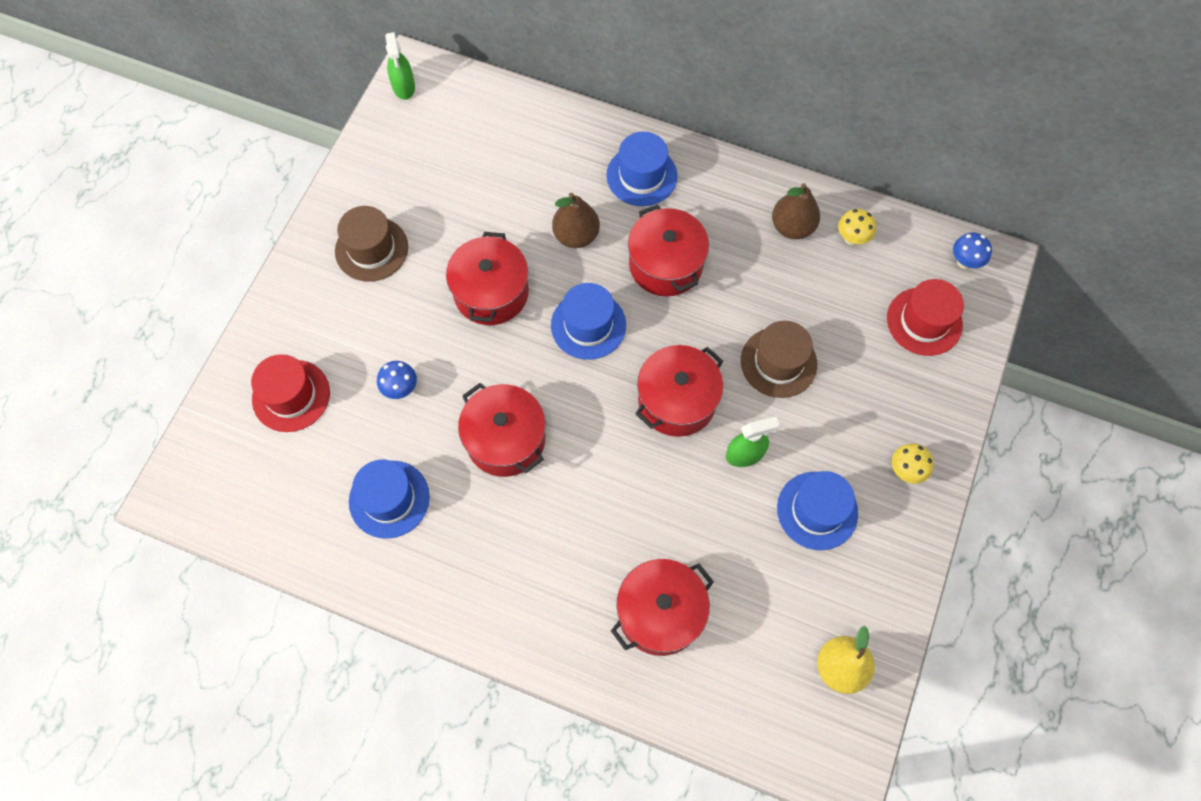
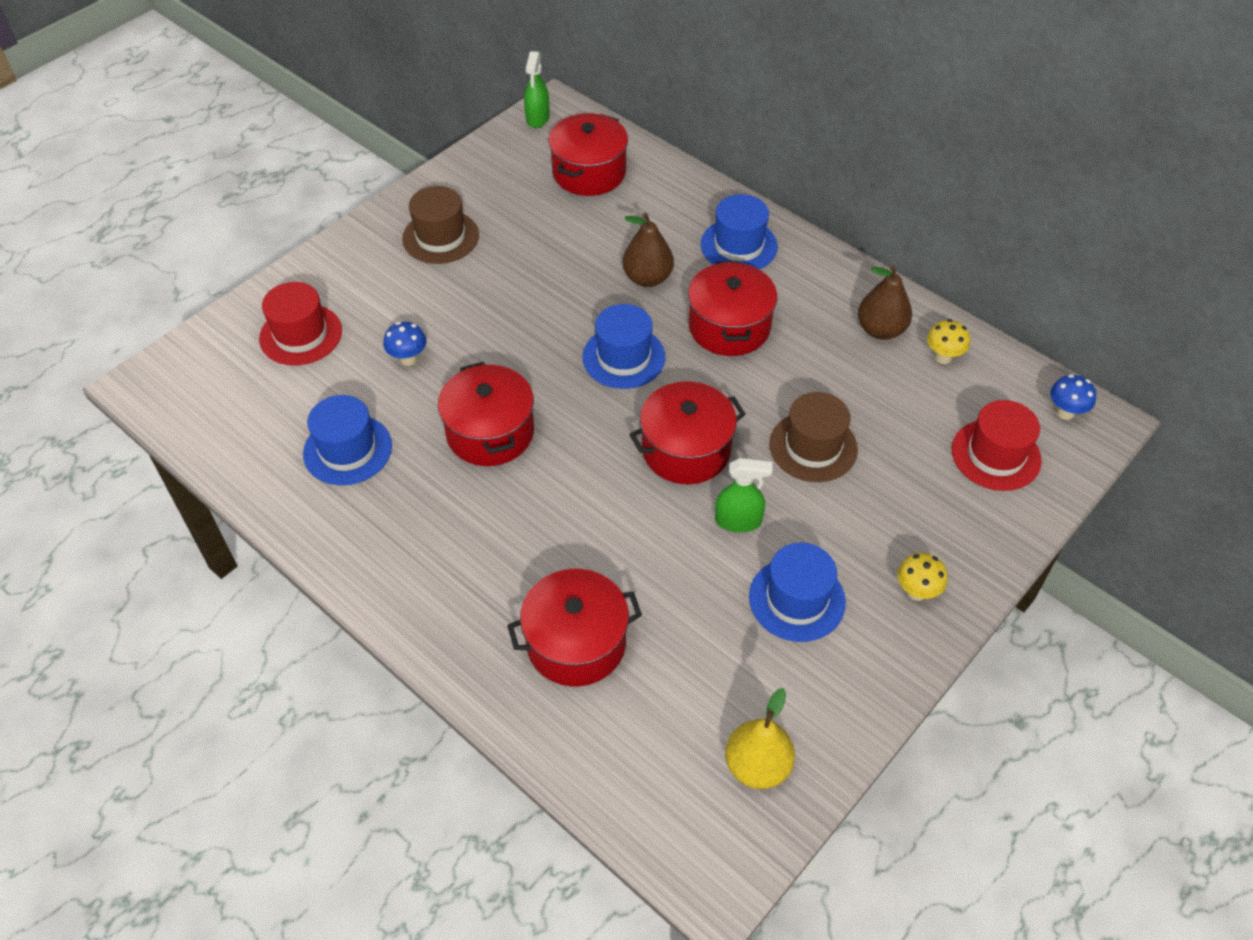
camera: 20 degrees right, 15 degrees down
(491, 292) = (538, 303): red pot -> red pot (589, 172)

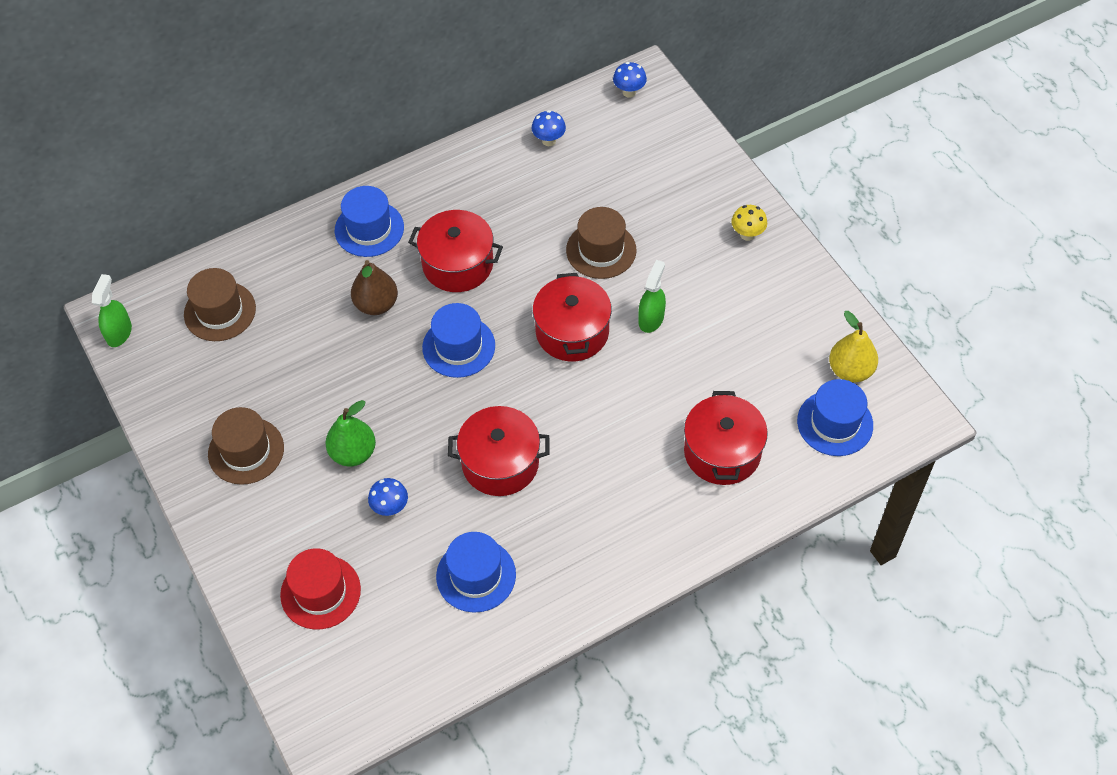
camera: 70 degrees left, 5 degrees up
(463, 312) = (353, 453): none -> green pear
(537, 118) = (119, 333): green spray bottle -> green spray bottle turned 105 degrees counterclockwise
(589, 172) = (220, 311): red pot -> brown hat
(797, 599) = (730, 305): blue hat -> blue hat (835, 423)
(880, 330) = (505, 168): brown pear -> none
(943, 357) = (549, 141): yellow mushroom -> blue mushroom
(995, 455) = (650, 146): red hat -> none

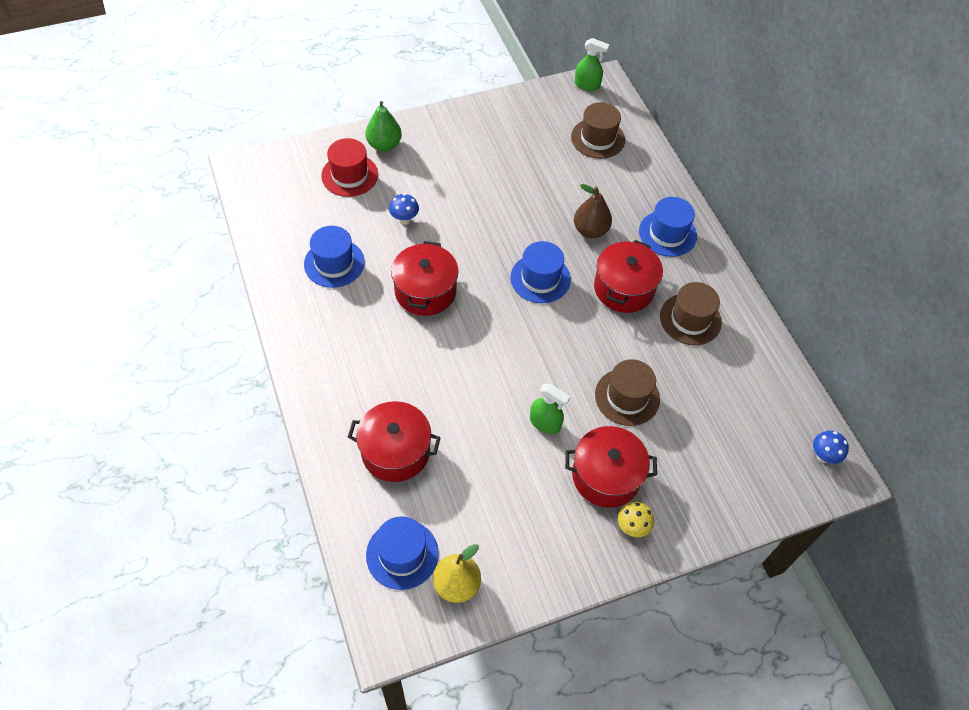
camera: 95 degrees right, 0 degrees up
(246, 451) = (473, 145): brown hat -> brown hat (690, 319)
(353, 453) = (457, 203): green pear -> green pear (384, 145)
(549, 141) = (760, 376): blue mushroom -> none
(572, 332) = (541, 360): red pot -> red pot (606, 476)

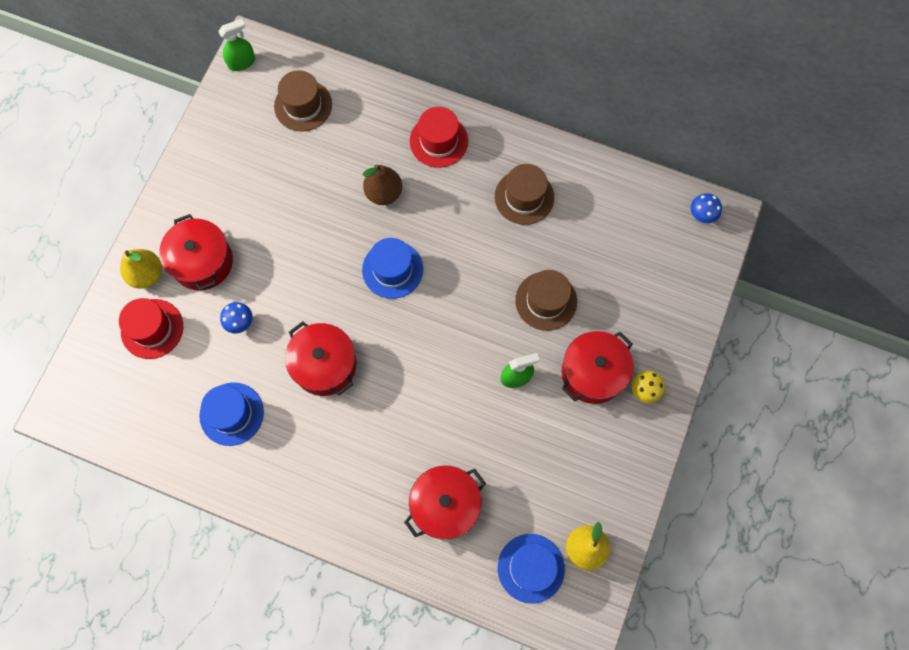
camera: 45 degrees left, 15 degrees up
(384, 145) = (146, 274): green pear -> yellow pear
(624, 288) = (456, 218): red pot -> red pot (202, 262)
(667, 233) = (438, 141): blue hat -> red hat

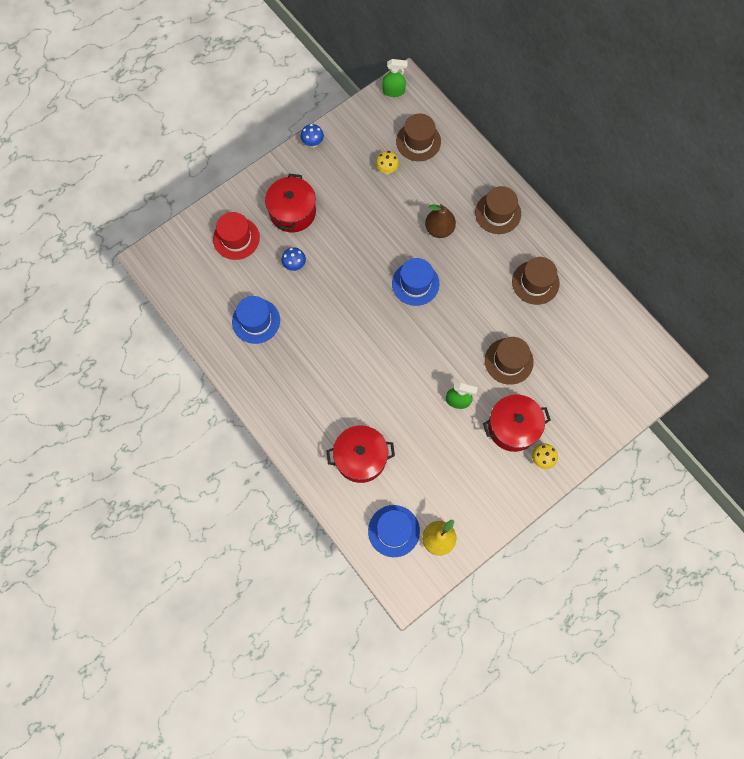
camera: 30 degrees right, 0 degrees up
(146, 274) = (252, 201): yellow pear -> none
(285, 156) = (387, 170): none -> yellow mushroom
(324, 365) = (334, 322): red pot -> none
(438, 141) = (498, 213): red hat -> brown hat
(701, 216) = (656, 362): blue mushroom -> blue mushroom (313, 143)

